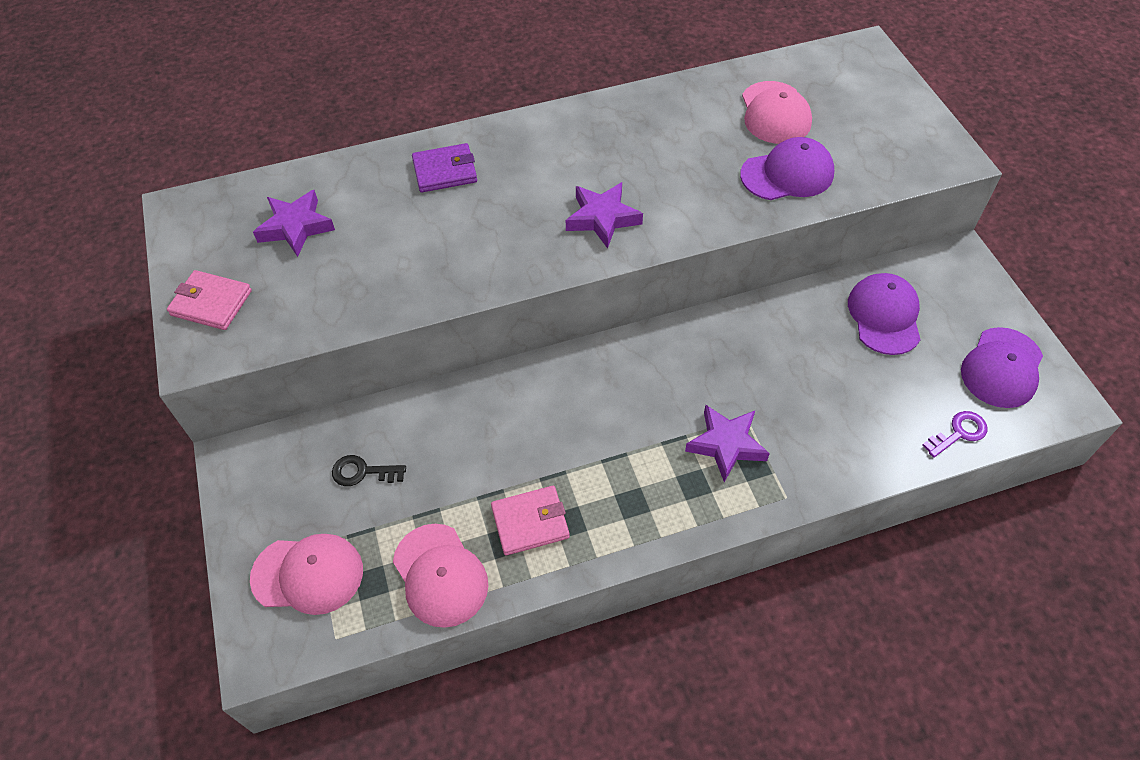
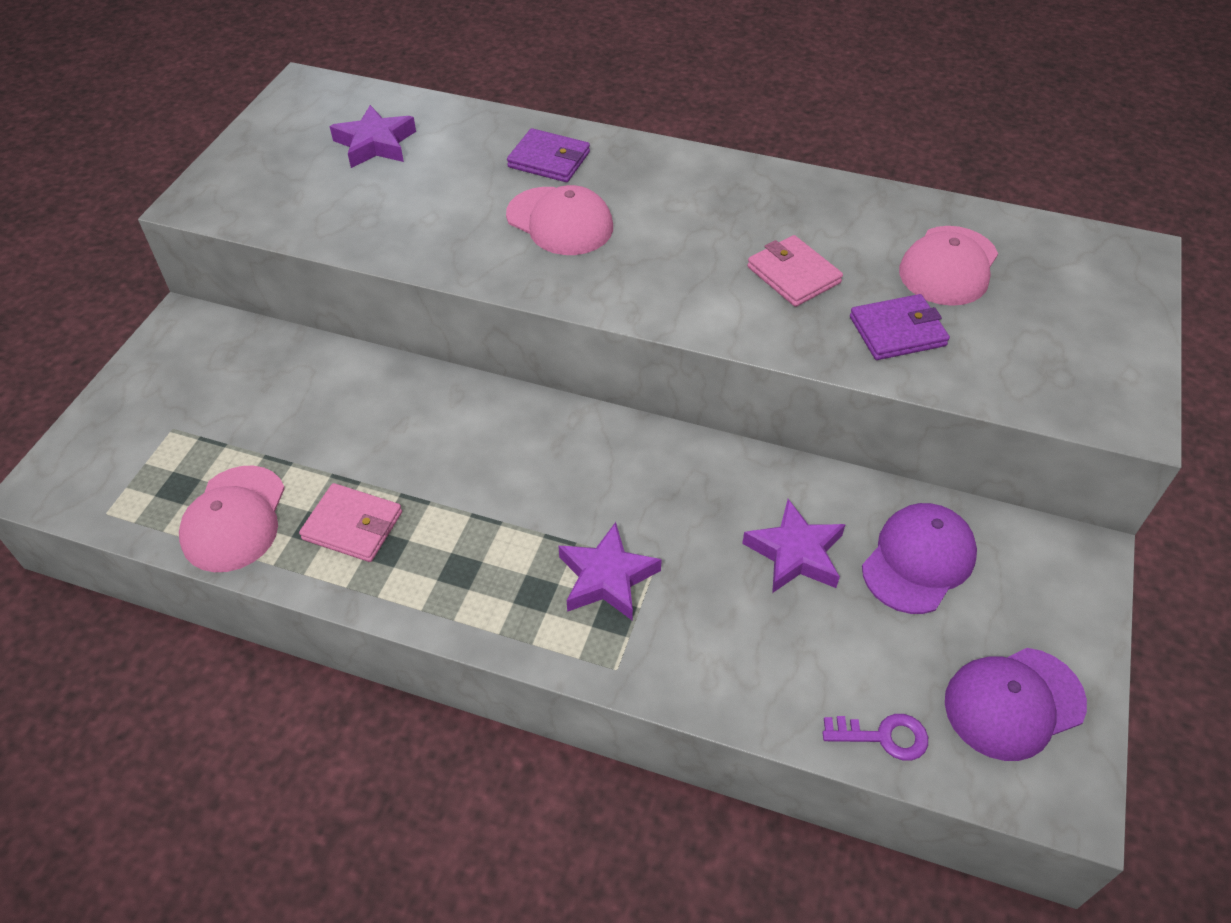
camera: 35 degrees right, 5 degrees down
(211, 303) = (248, 169): pink wallet -> pink wallet (793, 275)
(308, 574) = (140, 448): pink cap -> pink cap (560, 221)
(362, 472) = (264, 393): black key -> none
(602, 218) = (651, 273): purple star -> purple star (795, 553)
(787, 174) = (897, 331): purple cap -> purple wallet

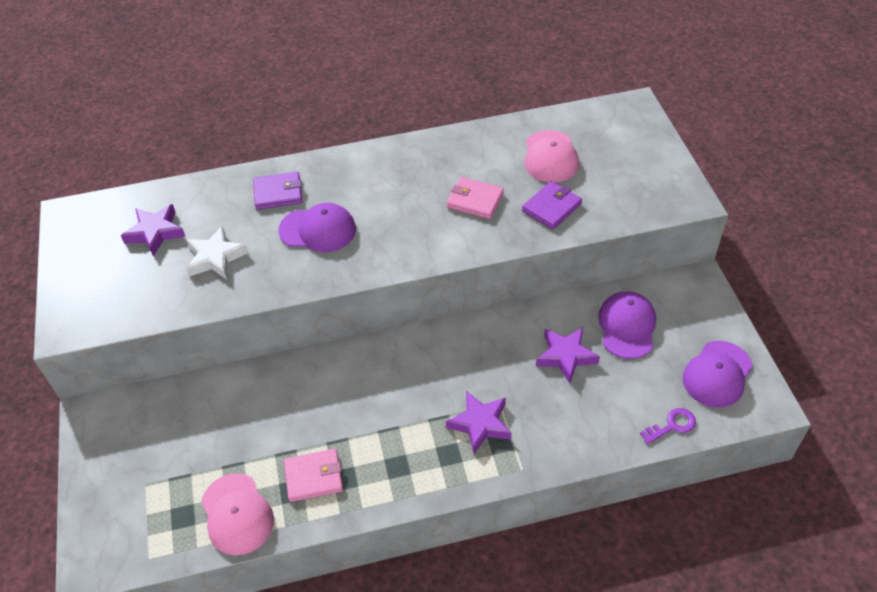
camera: 30 degrees left, 0 degrees up
(416, 200) = (216, 258): none -> white star
(560, 221) = (318, 230): pink cap -> purple cap

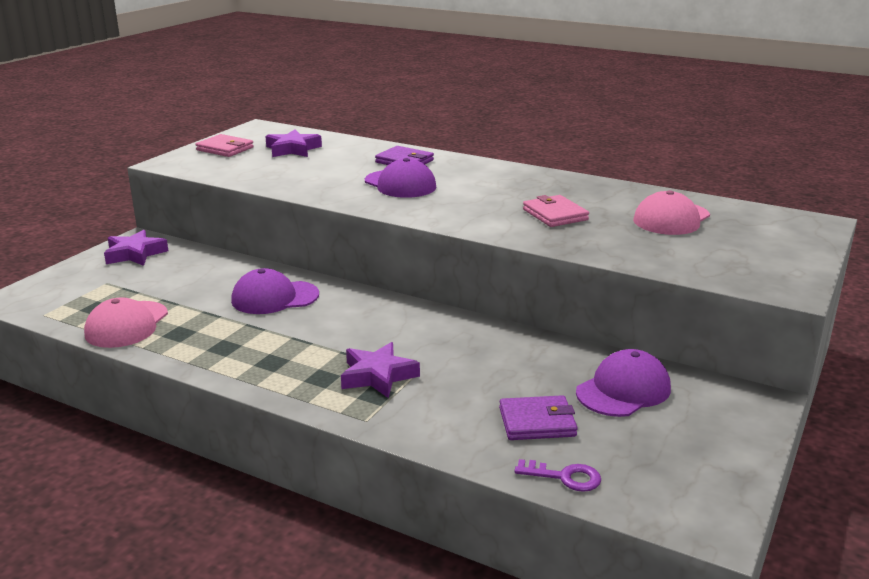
camera: 40 degrees right, 25 degrees down
(216, 258) = (308, 170): white star -> none
(314, 477) = (206, 335): pink wallet -> pink wallet (225, 149)
(551, 207) = (622, 242): purple wallet -> purple wallet (537, 422)
(566, 356) = (526, 378): purple star -> purple star (135, 254)
(717, 374) = (680, 471): purple cap -> purple cap (274, 298)

